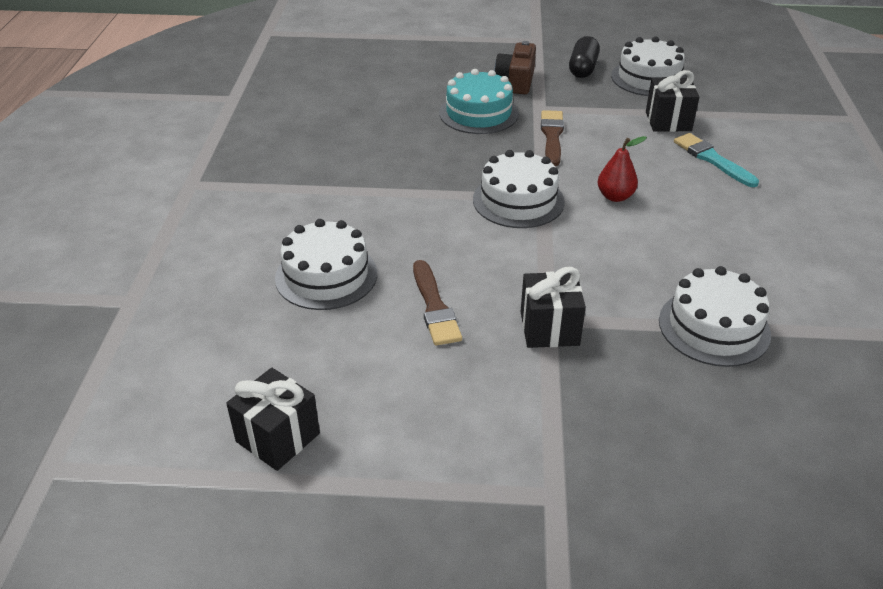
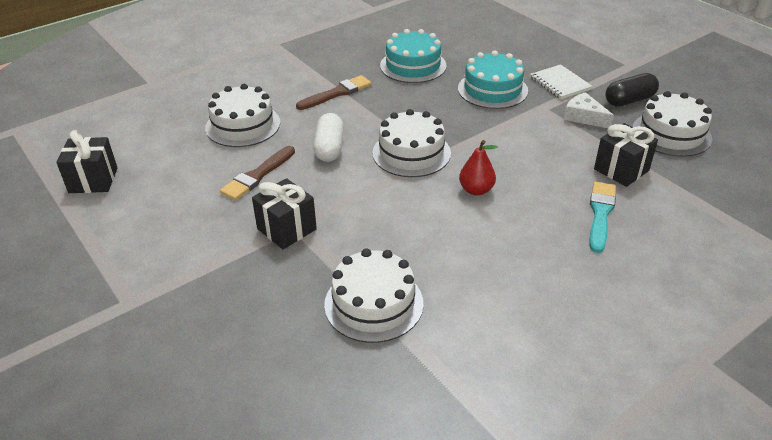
camera: 50 degrees right, 0 degrees up
(376, 129) = (413, 65): none -> turquoise cake
(447, 241) = (329, 148): none -> white capsule
(516, 81) = (560, 83): brown camera -> white notebook
(552, 136) = (512, 130): brown brush -> brown brush (337, 93)
(578, 97) = (584, 117): none -> white cheese

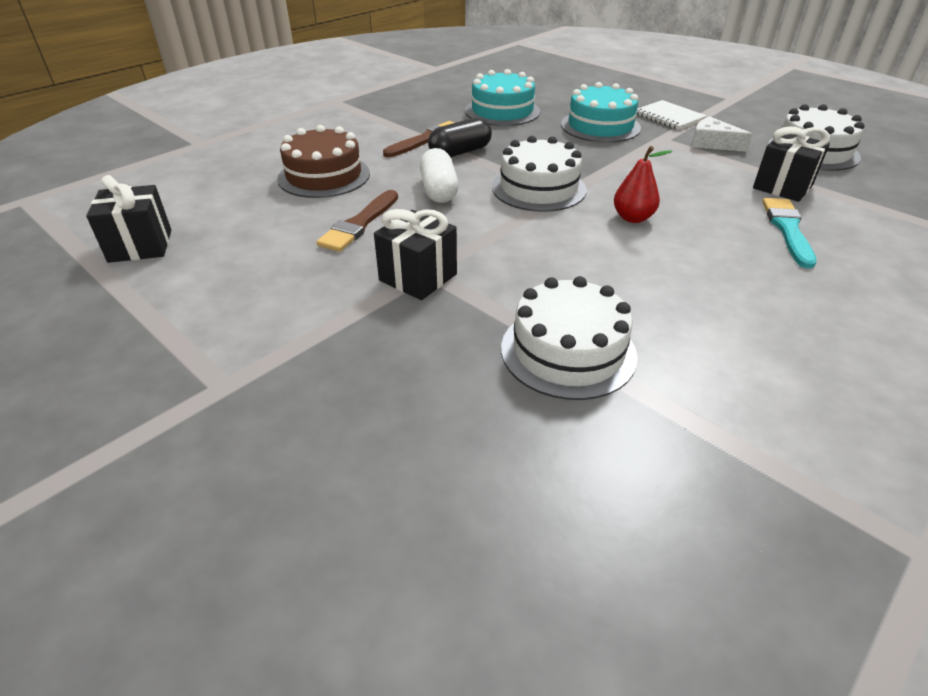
camera: 10 degrees left, 0 degrees up
(243, 125) = (324, 176): white cake -> brown cake
(629, 100) = (750, 126): black capsule -> black capsule (460, 152)

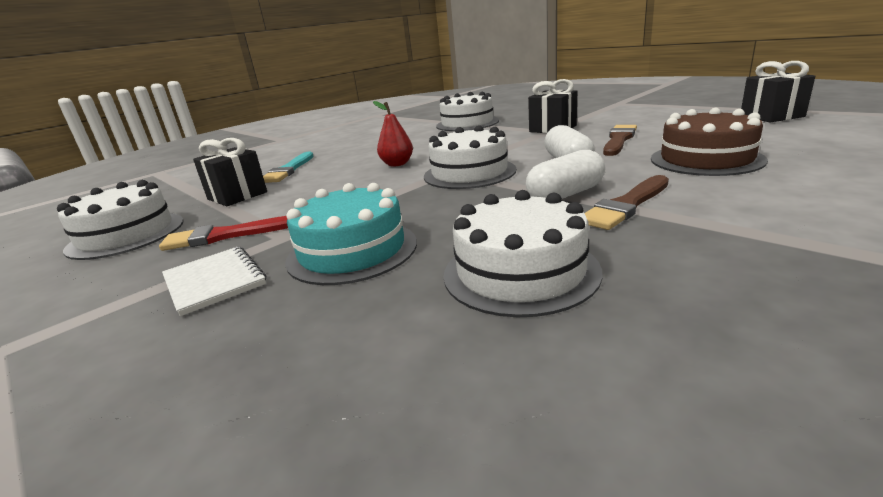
camera: 175 degrees left, 15 degrees down
(460, 152) = (565, 194): black capsule -> white capsule
(502, 111) = (520, 272): turquoise cake -> white cake
(712, 143) = (226, 235): white cheese -> red brush

